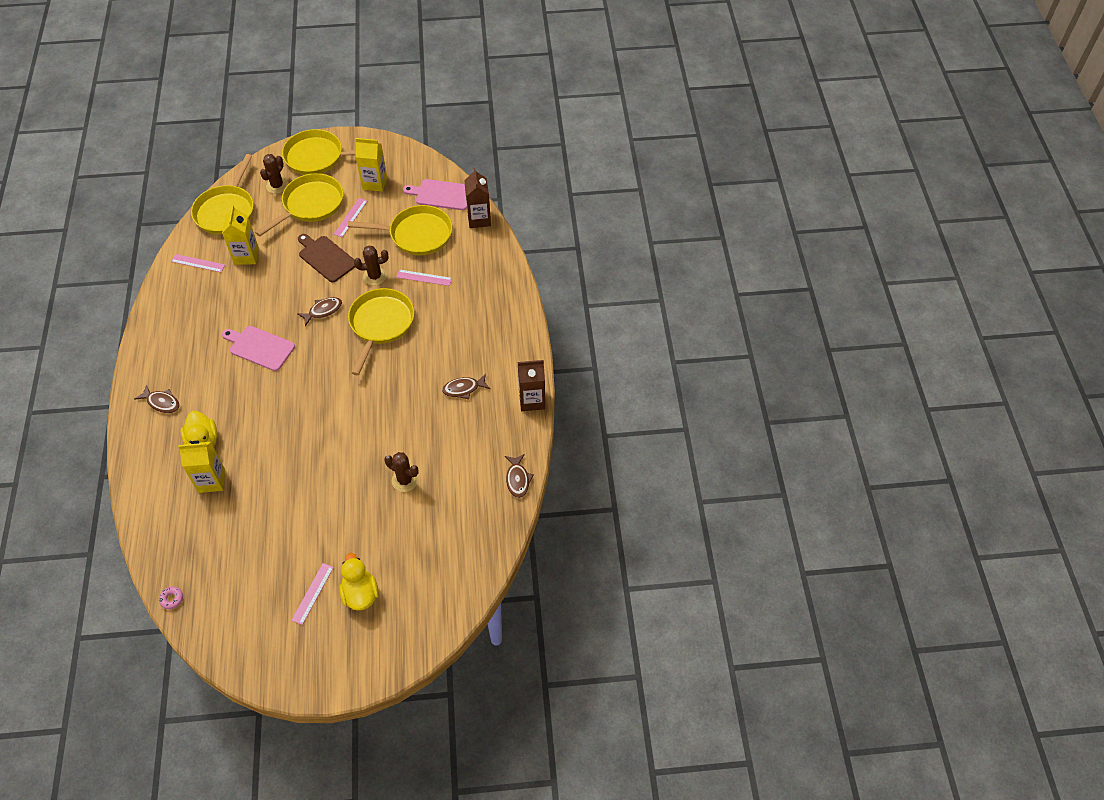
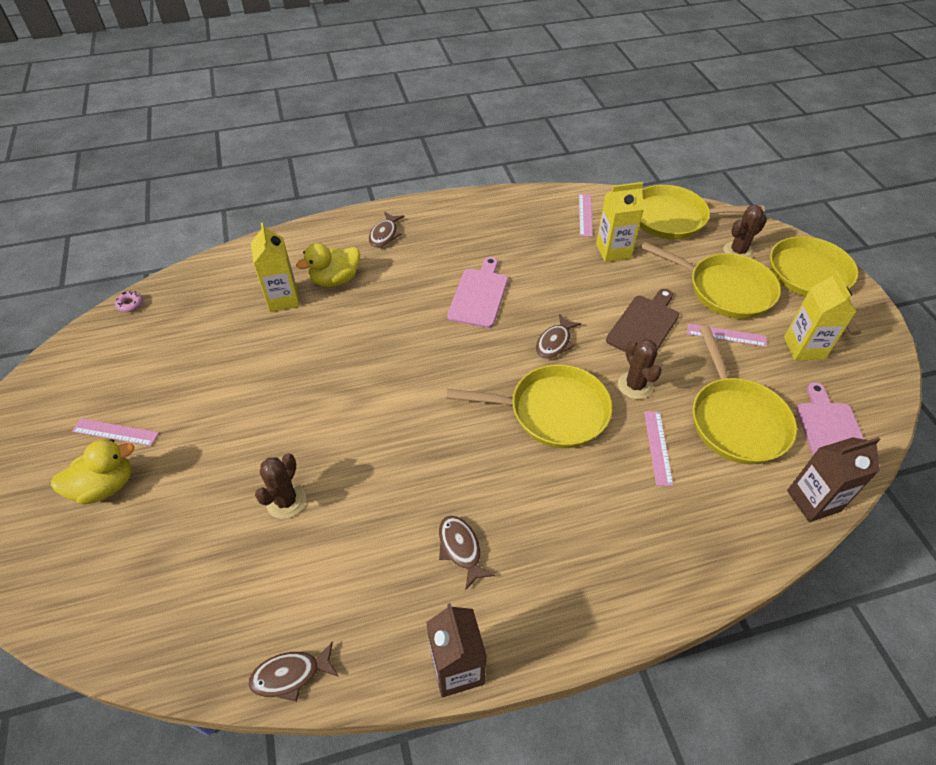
camera: 80 degrees right, 5 degrees down
(277, 185) = (738, 251): brown cactus -> brown cactus turned 45 degrees counterclockwise
(323, 311) = (555, 342): brown fish -> brown fish turned 75 degrees clockwise

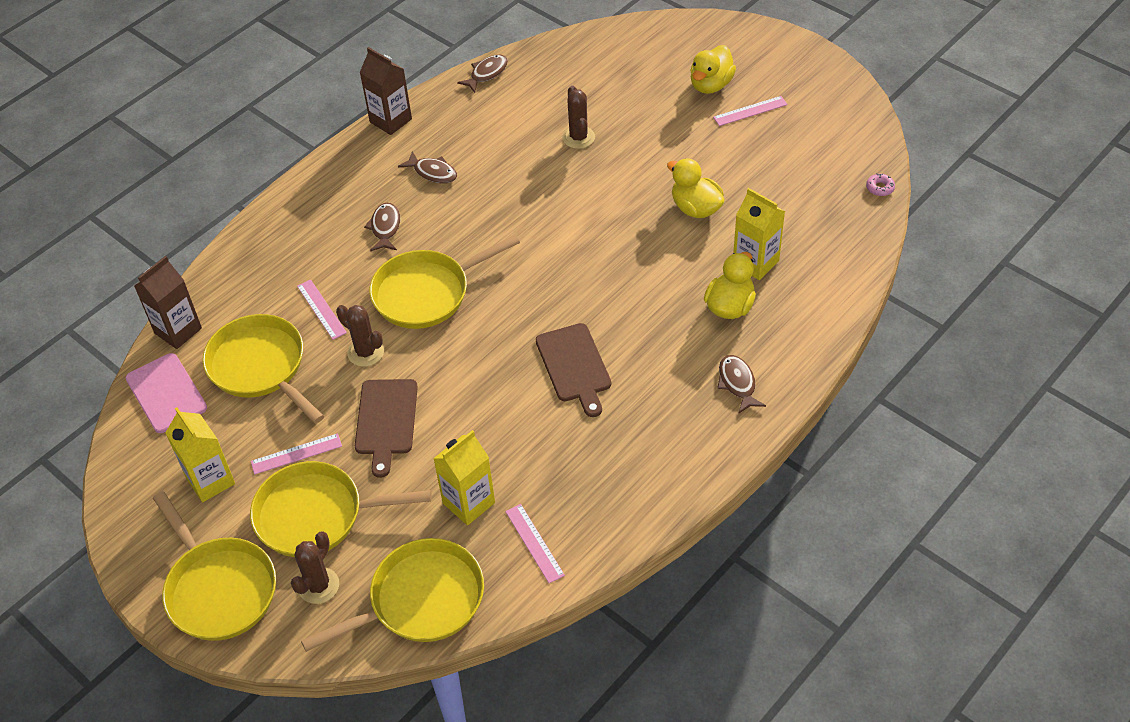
camera: 150 degrees right, 0 degrees up
(272, 364) = (695, 208): none -> yellow duck
(479, 295) = (574, 366): pink cutting board -> brown cutting board
(555, 342) = (464, 356): brown fish -> brown fish (385, 228)

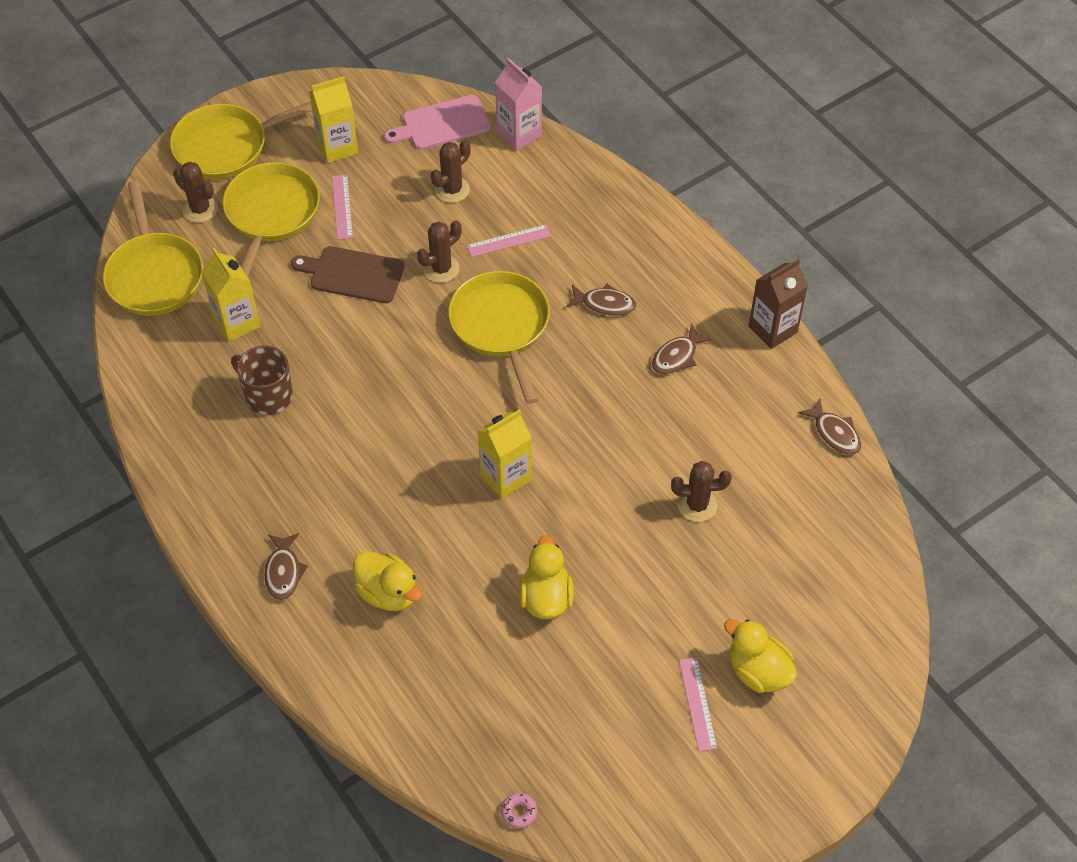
camera: 100 degrees right, 5 degrees up
(178, 331) = (519, 134): brown carton -> pink carton
(261, 367) = (452, 190): yellow pan -> brown cactus
(534, 543) = (174, 363): pink ruler -> none
(552, 450) = (268, 396): none -> brown mug
(574, 366) = (361, 433): brown cutting board -> none
(695, 208) = (546, 598): yellow duck -> yellow duck turned 60 degrees counterclockwise
(737, 383) = (283, 572): brown fish -> brown fish turned 90 degrees clockwise
(755, 263) = (442, 636): yellow carton -> yellow carton (505, 477)

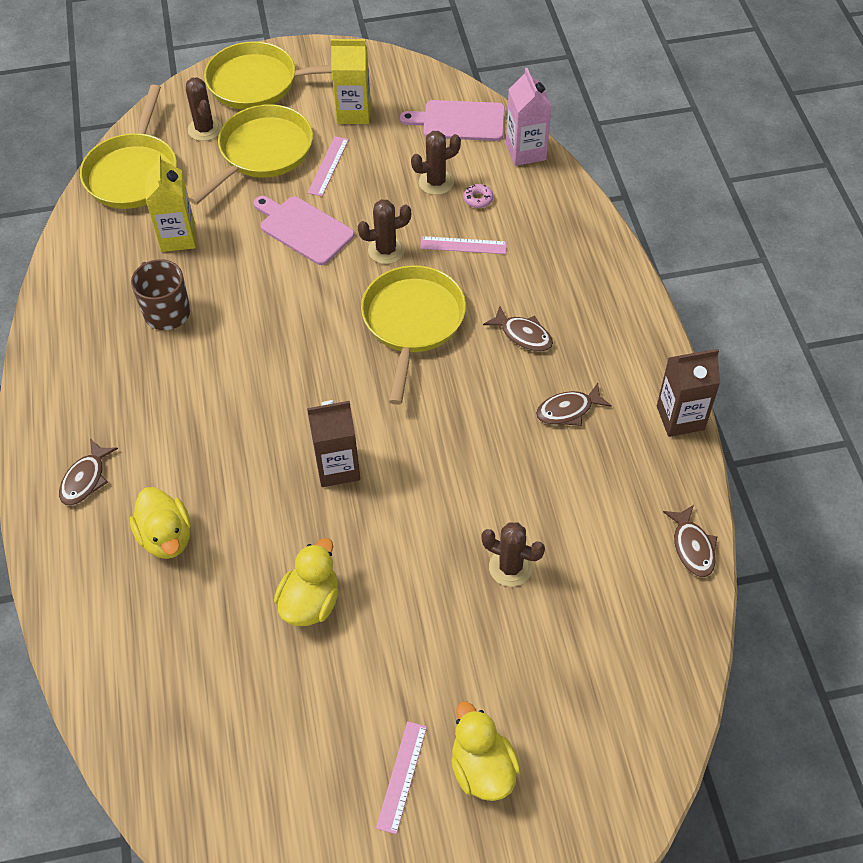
camera: 25 degrees right, 0 degrees up
(353, 274) = (304, 229): brown cutting board -> pink cutting board
(505, 477) = (337, 467): yellow carton -> brown carton
(519, 812) = (163, 812): pink donut -> pink donut (478, 199)

